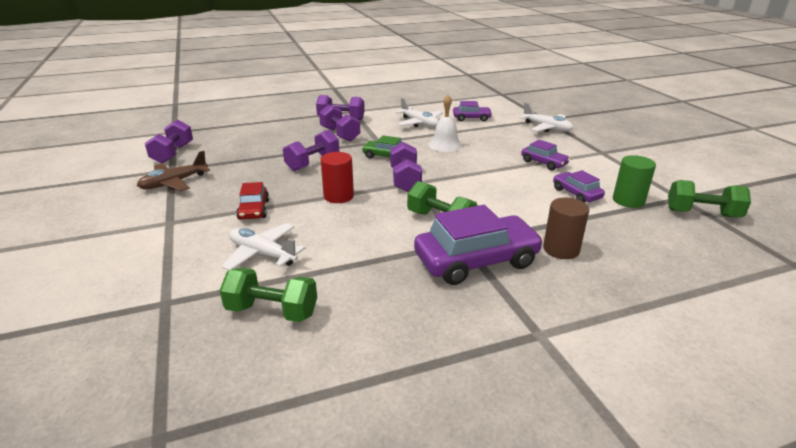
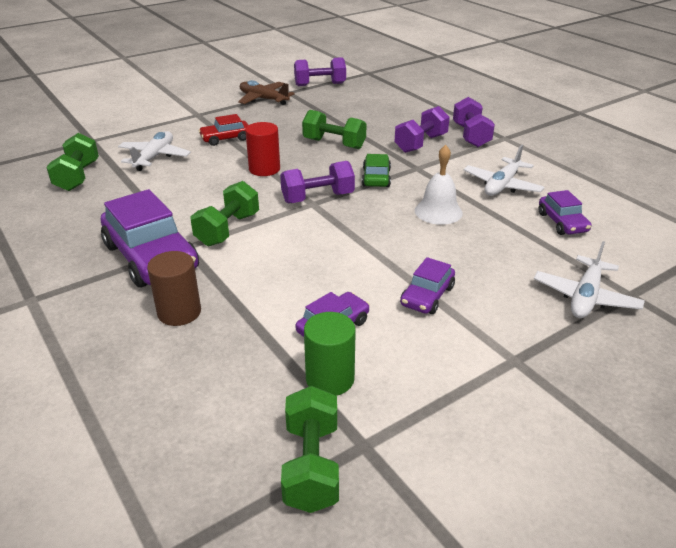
camera: 75 degrees right, 5 degrees up
(313, 163) = (334, 144): purple dumbbell -> green dumbbell

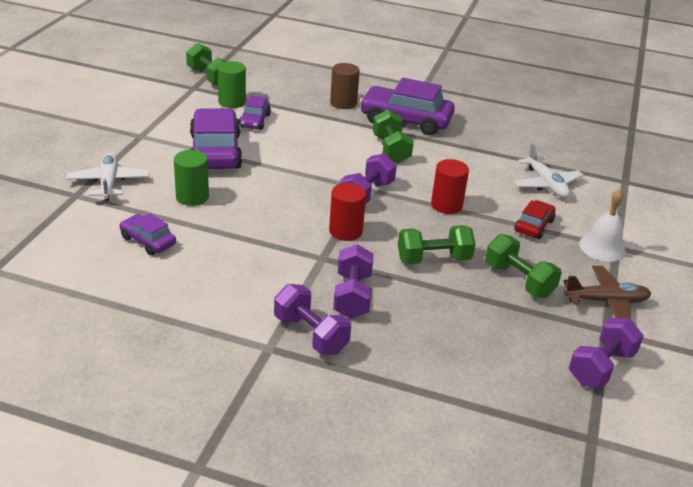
camera: 140 degrees right, 0 degrees up
(77, 176) = (558, 149): green dumbbell -> green dumbbell (518, 280)
(376, 178) = (345, 231): green car -> red cylinder
(427, 296) = (215, 151): purple car -> purple car, size x1.91
(438, 211) = (260, 215): white bell -> white bell (602, 247)
(494, 249) = (192, 197): none -> green cylinder
(502, 185) = (225, 266): white plane -> none

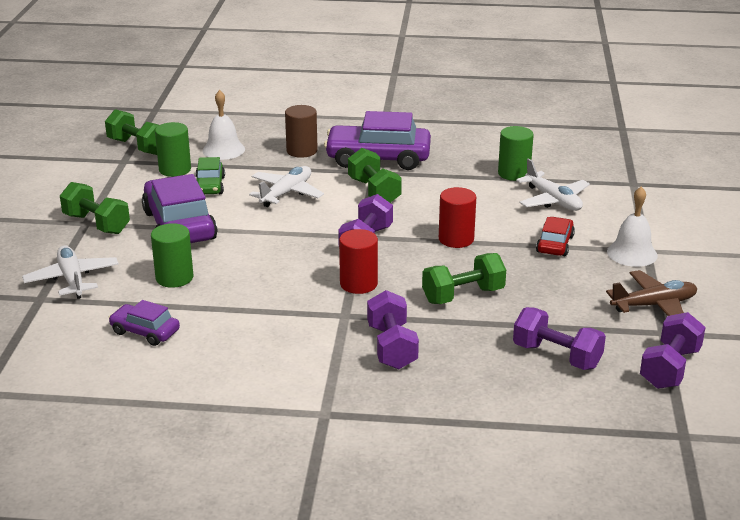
camera: 10 degrees left, 5 degrees down
(254, 121) = (210, 186): purple car -> green car
(278, 91) = (223, 150): none -> white bell
(310, 334) = (363, 392): purple dumbbell -> purple dumbbell (556, 356)
(316, 138) = (286, 193): none -> white plane
(518, 280) = (558, 300): green dumbbell -> green dumbbell (96, 224)
(519, 154) = (514, 173): none -> green cylinder

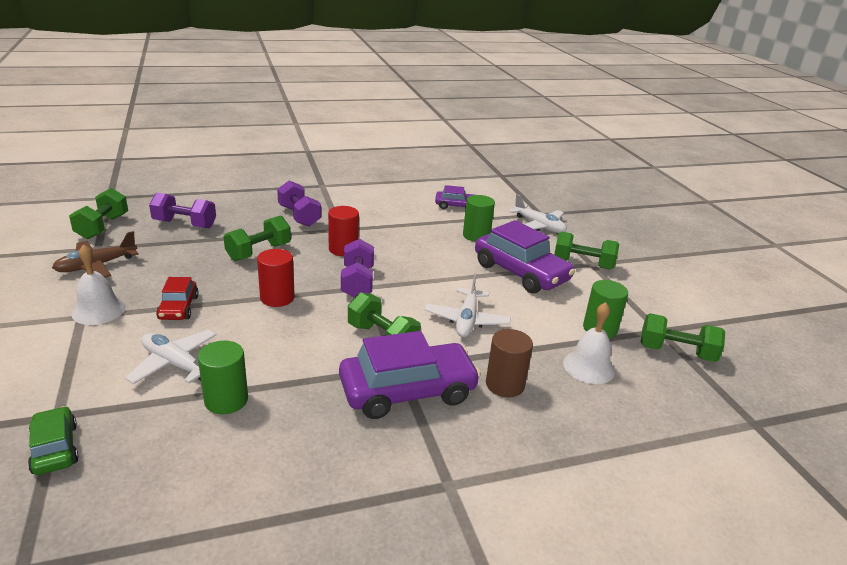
camera: 155 degrees right, 0 degrees up
(210, 186) = (544, 315): green car -> green car (55, 448)
(670, 368) = (102, 227): purple dumbbell -> green dumbbell

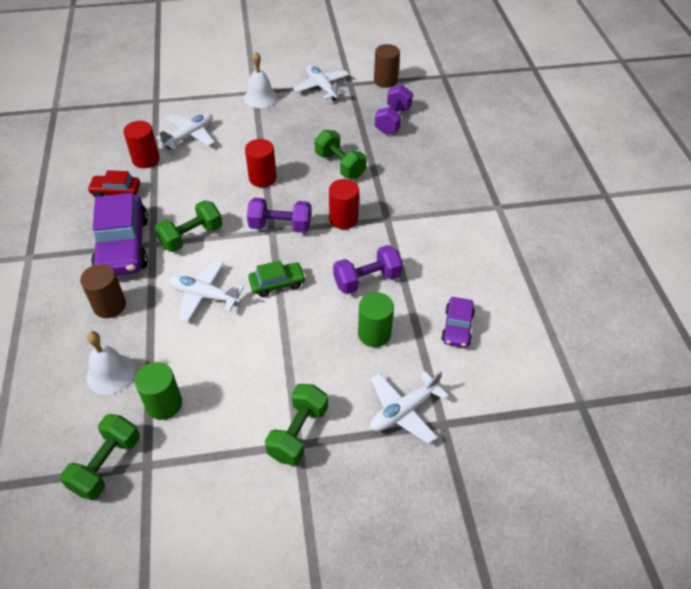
camera: 100 degrees right, 20 degrees up
(55, 448) = (129, 104): green car -> green car (277, 283)
(96, 266) = (322, 87): brown plane -> white plane
(102, 227) = (385, 81): green dumbbell -> brown cylinder
(179, 308) = (257, 130): red car -> red car (116, 191)
(226, 400) = (146, 159): green cylinder -> red cylinder
(299, 216) = (415, 189): purple dumbbell -> purple dumbbell (367, 280)
(521, 272) = (284, 360): purple car -> none

